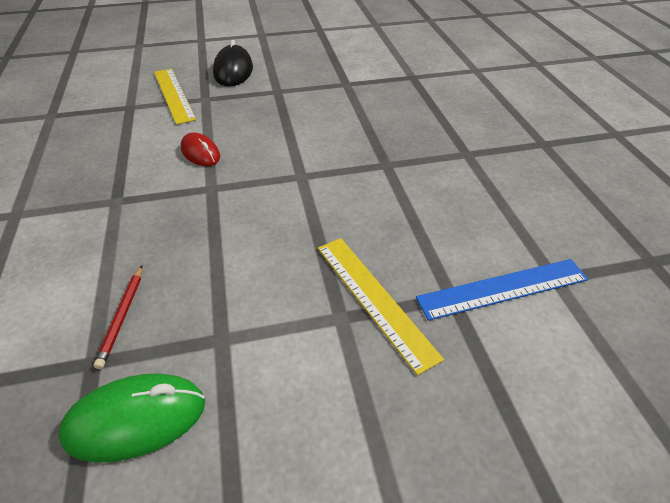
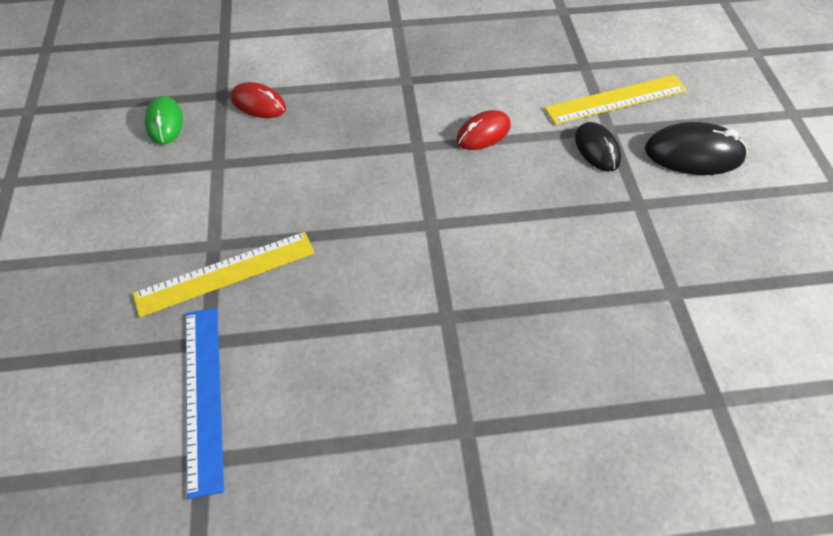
camera: 95 degrees right, 10 degrees up
(122, 317) = (258, 104): red pencil -> red mouse
(136, 419) = (165, 123): green mouse -> green mouse, size x0.66
(225, 104) = (597, 149): none -> black mouse

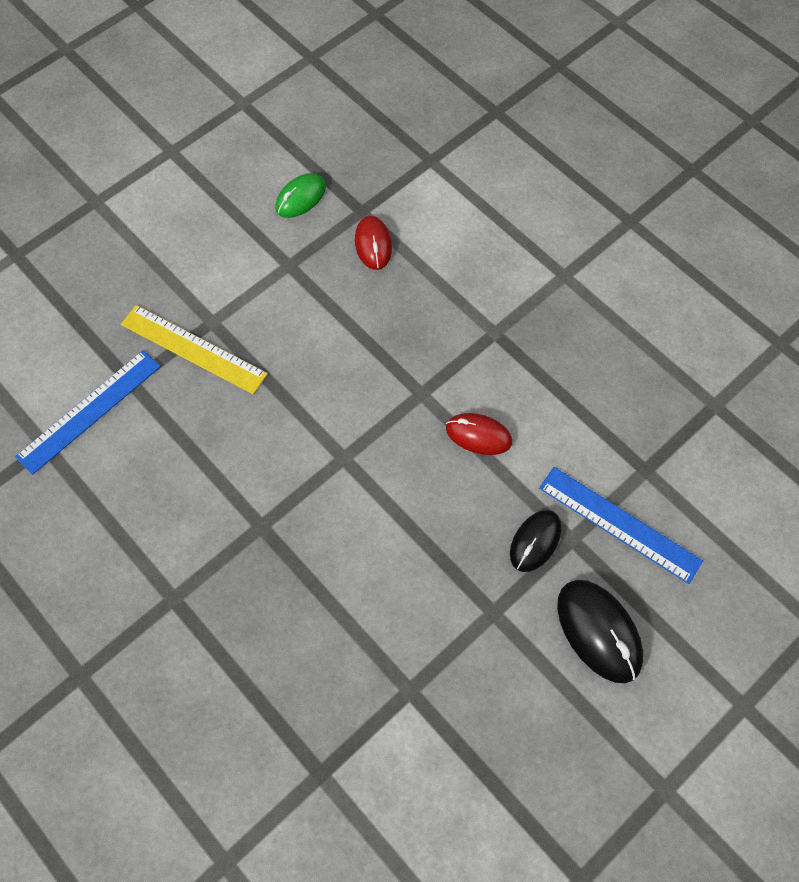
camera: 55 degrees right, 10 degrees up
(616, 99) = (619, 524): yellow ruler -> blue ruler

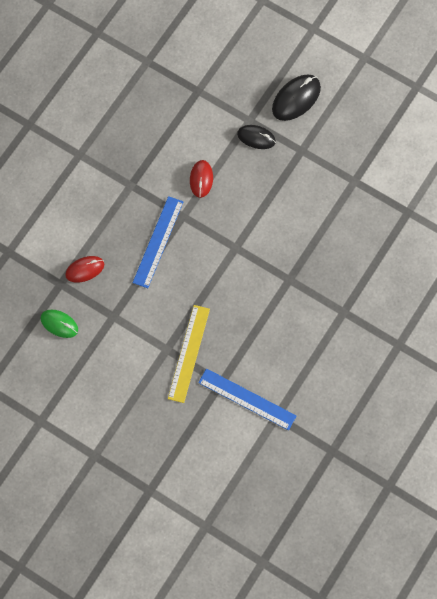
camera: 105 degrees left, 5 degrees up
(619, 524) = (234, 98): blue ruler -> blue ruler (158, 242)

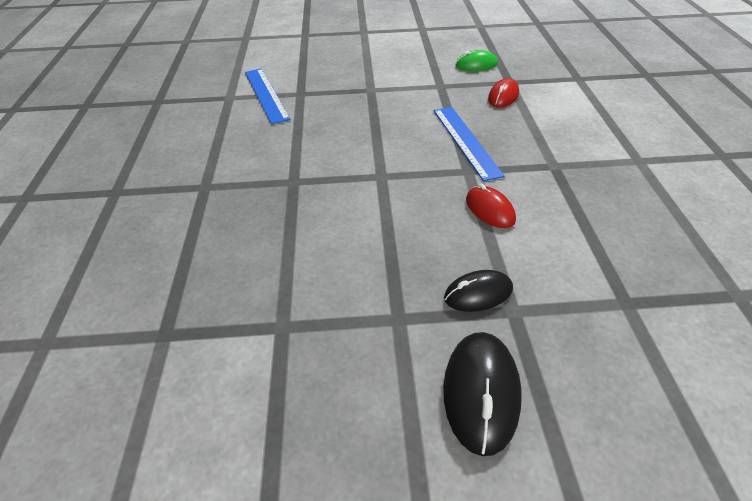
camera: 145 degrees right, 25 degrees down
(189, 353) = (348, 95): yellow ruler -> none
(247, 399) = (266, 94): blue ruler -> blue ruler turned 75 degrees clockwise

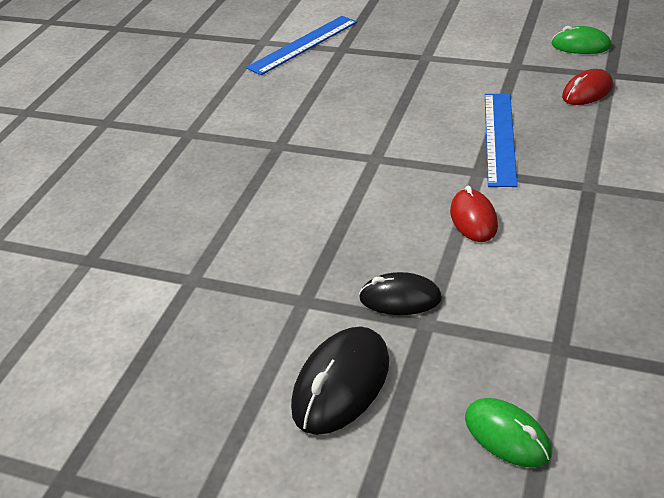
camera: 25 degrees right, 5 degrees down
(266, 94) = (303, 45): blue ruler -> blue ruler turned 45 degrees clockwise
(644, 396) = (507, 435): none -> green mouse

